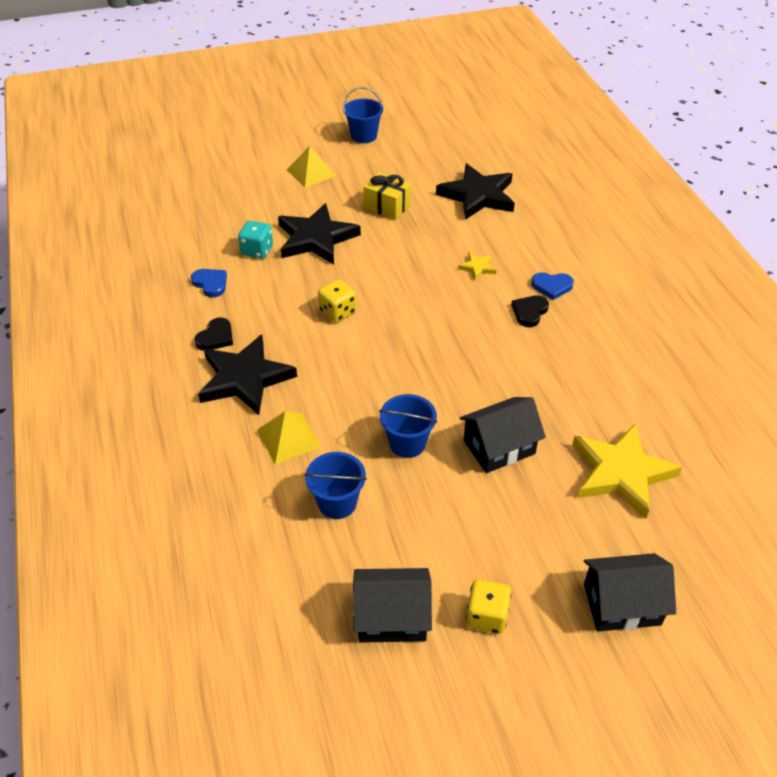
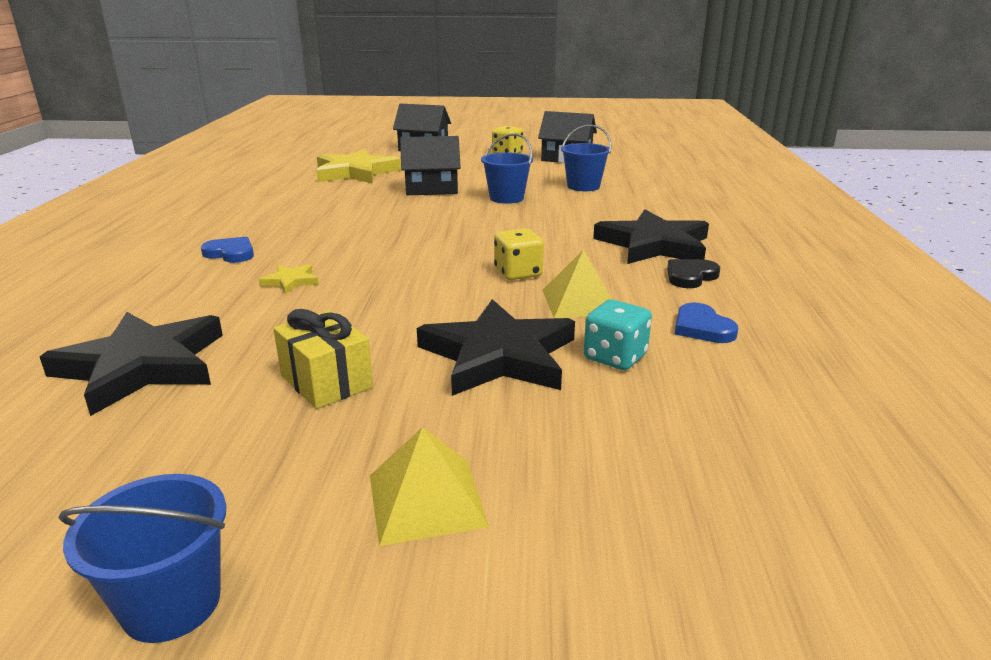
camera: 160 degrees left, 20 degrees down
(288, 438) = (614, 212): yellow pyramid -> yellow pyramid (580, 302)
(529, 312) = (290, 241): black heart -> none

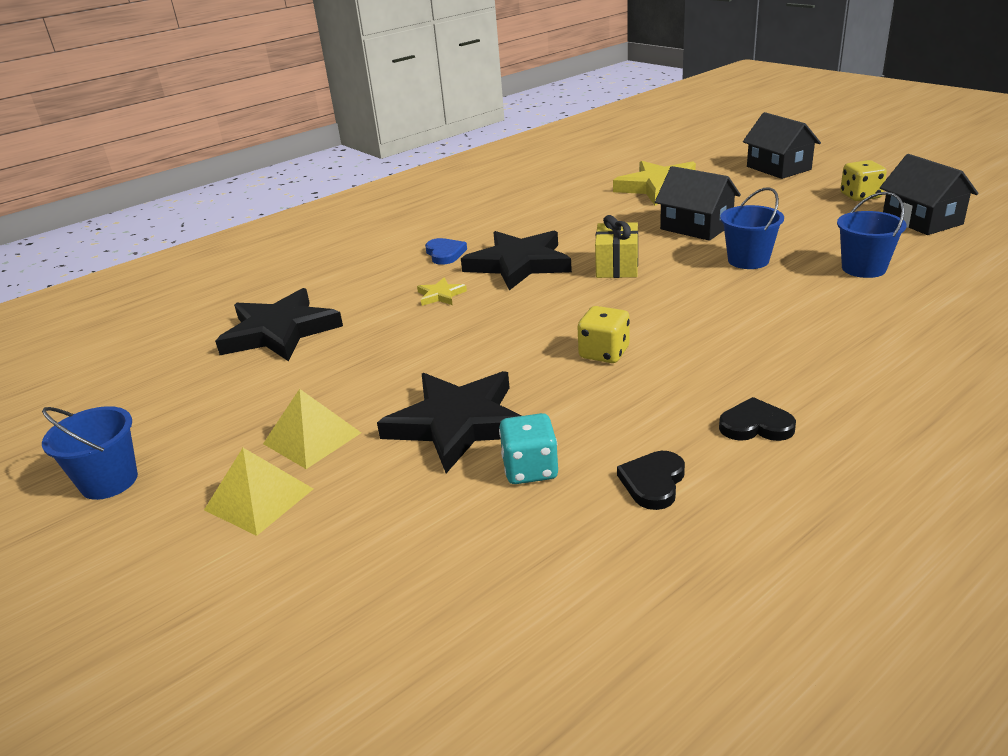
camera: 50 degrees right, 5 degrees up
(326, 381) = (338, 389): yellow gift -> yellow gift (617, 266)
(580, 302) = (601, 405): yellow pyramid -> yellow pyramid (312, 438)
(654, 245) = (793, 373): black star -> black star (518, 264)
(702, 328) = (653, 482): blue heart -> black heart

